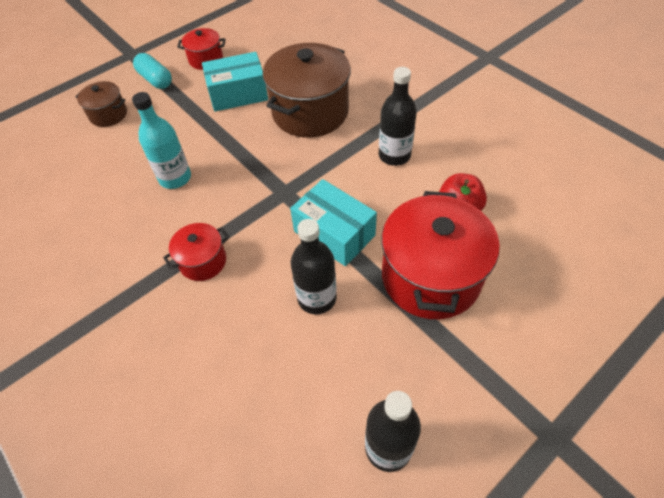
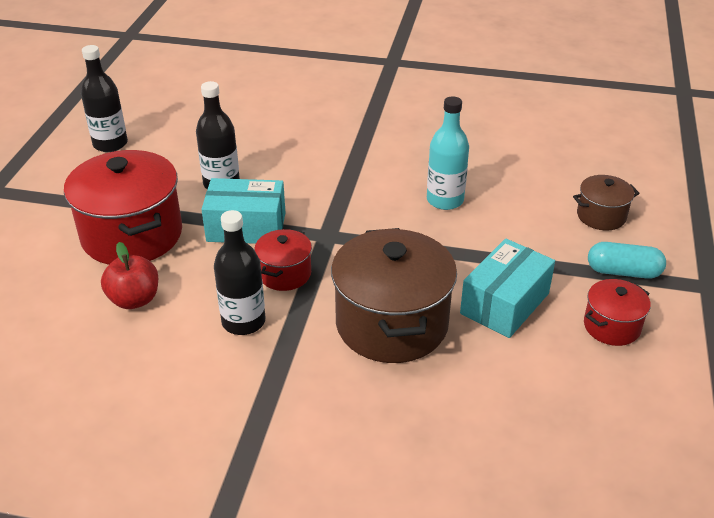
camera: 140 degrees right, 15 degrees down
(203, 261) = (338, 164): red pot -> red pot (284, 274)

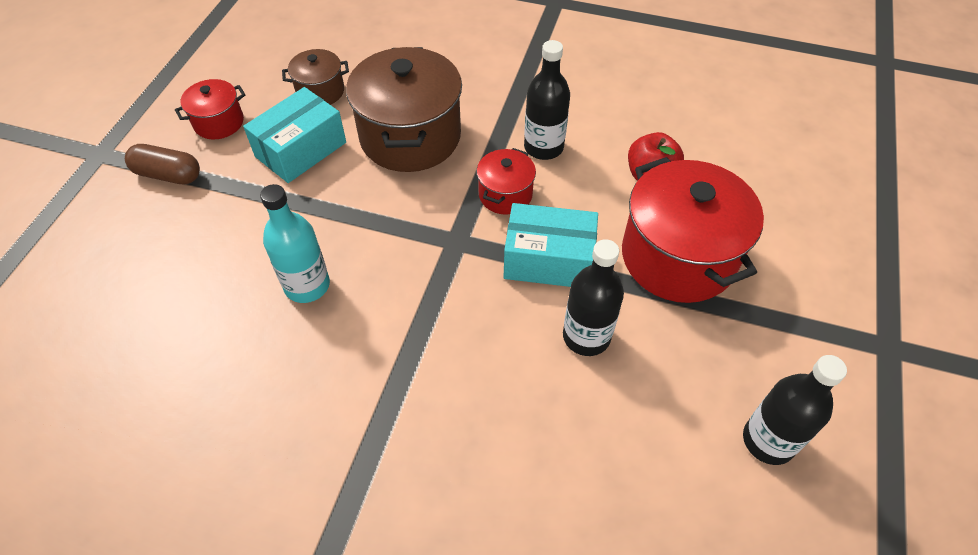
camera: 175 degrees left, 15 degrees up
(601, 216) = (138, 247): brown pot -> brown pot (320, 91)
(623, 272) = (168, 175): turquoise capsule -> brown capsule

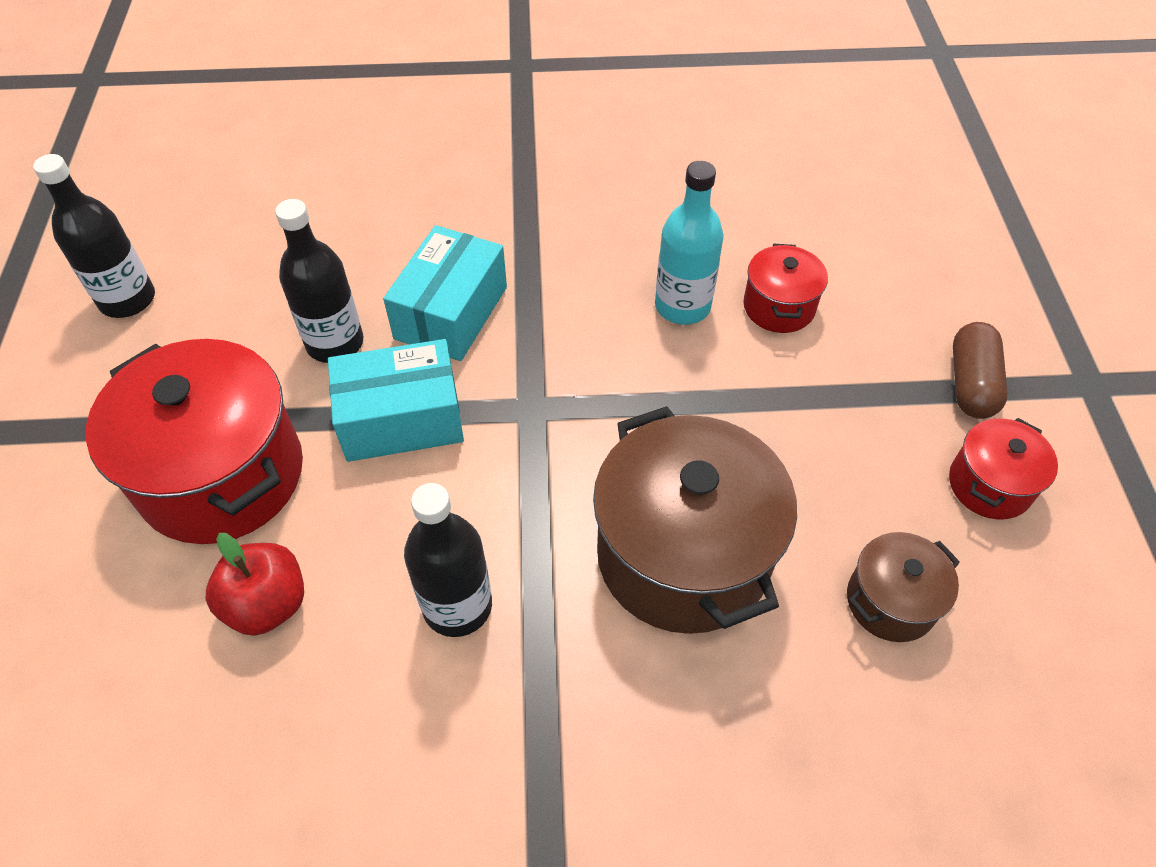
camera: 160 degrees right, 0 degrees up
(168, 175) = (971, 383): brown capsule -> brown capsule turned 75 degrees counterclockwise
(301, 149) = (830, 478): turquoise box -> turquoise box (451, 312)
(505, 195) = (491, 497): red pot -> red pot (779, 307)

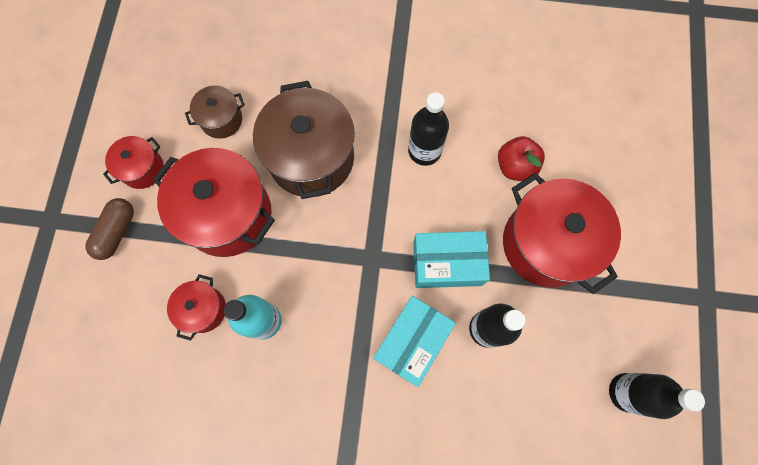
camera: 170 degrees left, 20 degrees up
(799, 436) = (228, 214): none -> red pot

